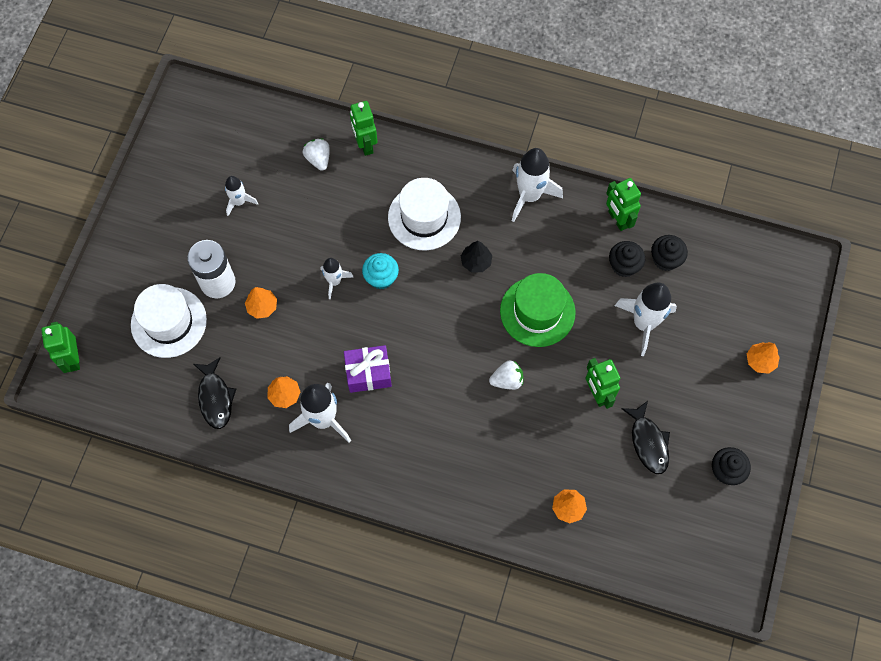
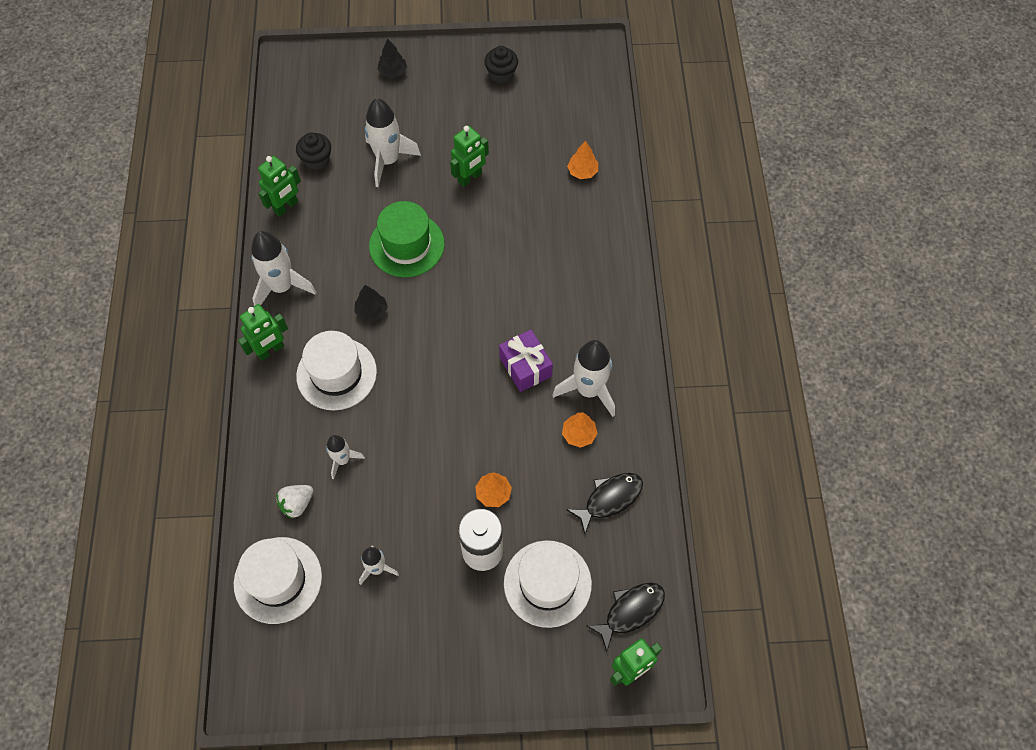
camera: 110 degrees left, 5 degrees down
(262, 132) = (278, 580): none -> white hat
(334, 281) = (439, 433): white rocket -> white rocket (342, 460)
(365, 144) = (264, 462): green robot -> green robot (270, 350)
(381, 278) = (419, 390): turquoise cupcake -> none
(507, 380) = (485, 249): white strawberry -> none
(624, 265) = (334, 190): black cupcake -> none
(648, 442) = (499, 131): black fish -> black fish (630, 611)
(760, 361) = (393, 72): orange tree -> black tree

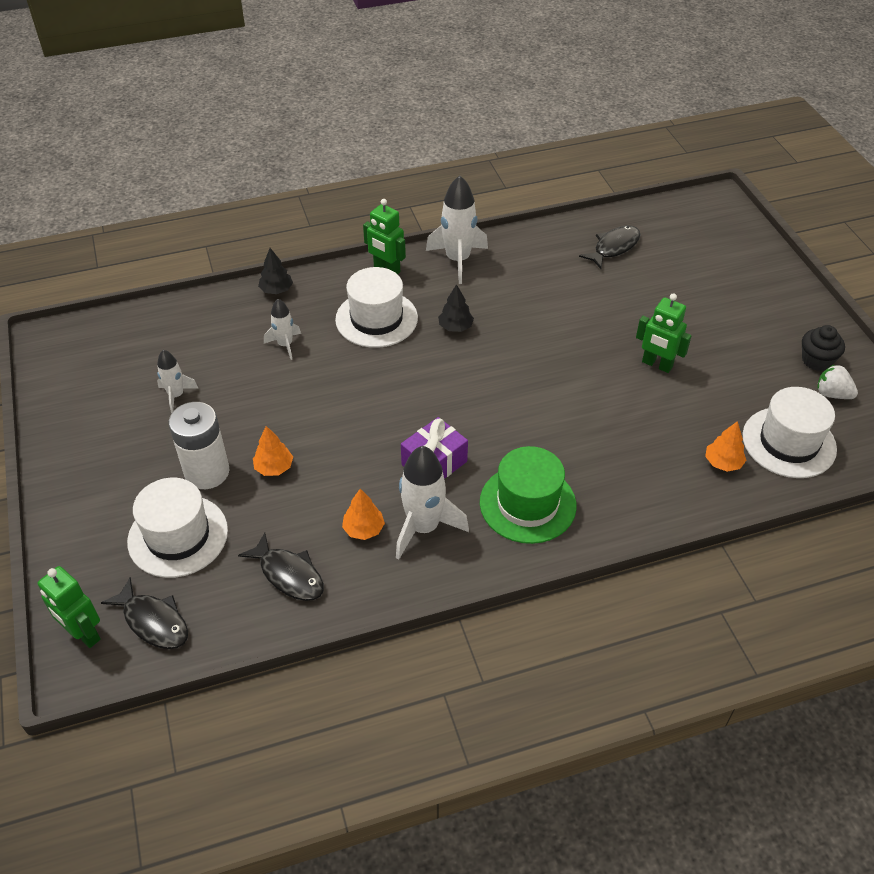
camera: 75 degrees right, 15 degrees down
(278, 580) = (156, 331): white hat -> white hat (789, 442)
(286, 207) = (548, 241): green robot -> none
(297, 504) = (233, 325): white strawberry -> white strawberry (832, 394)
(317, 160) = (614, 247): black cupcake -> black fish
(388, 160) = (642, 297): white rocket -> none
(393, 72) = (758, 274): black tree -> black tree (276, 290)
(406, 245) = (545, 334): green hat -> green hat (527, 504)

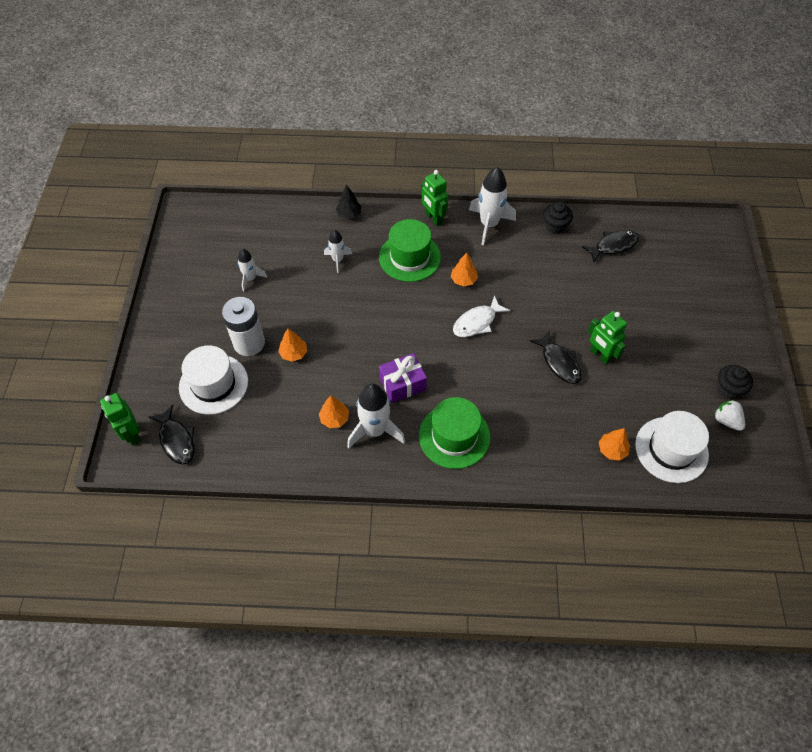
camera: 20 degrees right, 10 degrees up
(289, 574) = (273, 435): black fish -> black fish (559, 362)
(376, 319) = (409, 257): white hat -> green hat
(455, 327) = (463, 280): black tree -> orange tree
(494, 368) = (477, 322): none -> white fish
(536, 243) = (555, 226): none -> black cupcake

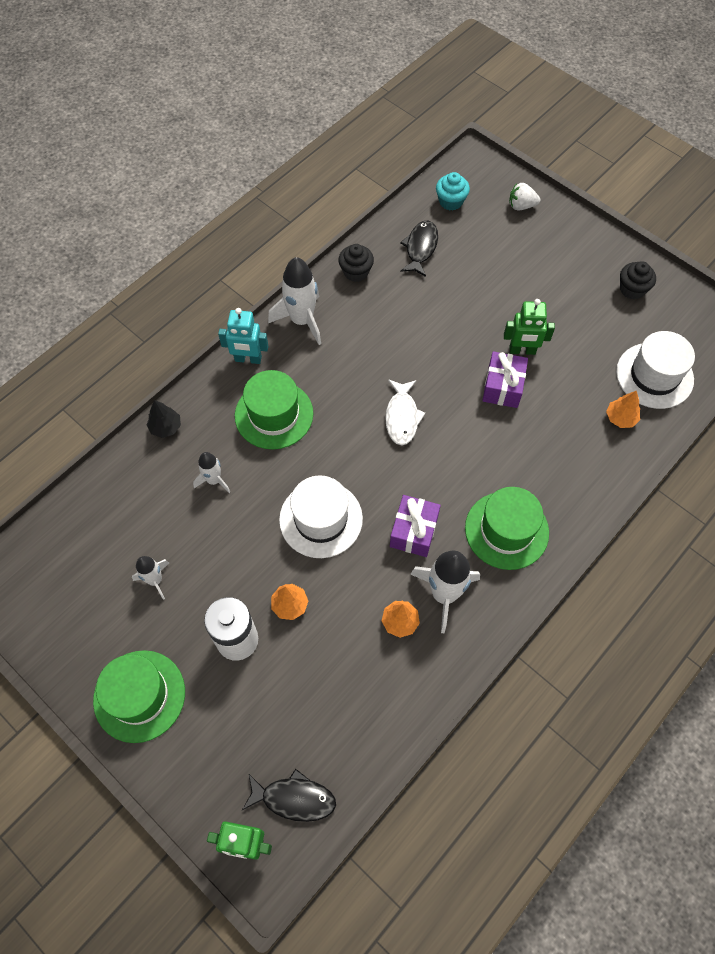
camera: 50 degrees left, 5 degrees up
(177, 321) = (139, 696): none -> green hat
(213, 384) = (257, 712): white hat -> white hat (321, 519)
(433, 218) = (248, 359): green robot -> turquoise robot
(463, 280) = (345, 390): orange tree -> none
(559, 362) = (502, 387): black fish -> purple gift
(670, 236) = (450, 201): none -> turquoise cupcake
(726, 420) = (659, 316): white strawberry -> white strawberry (521, 206)

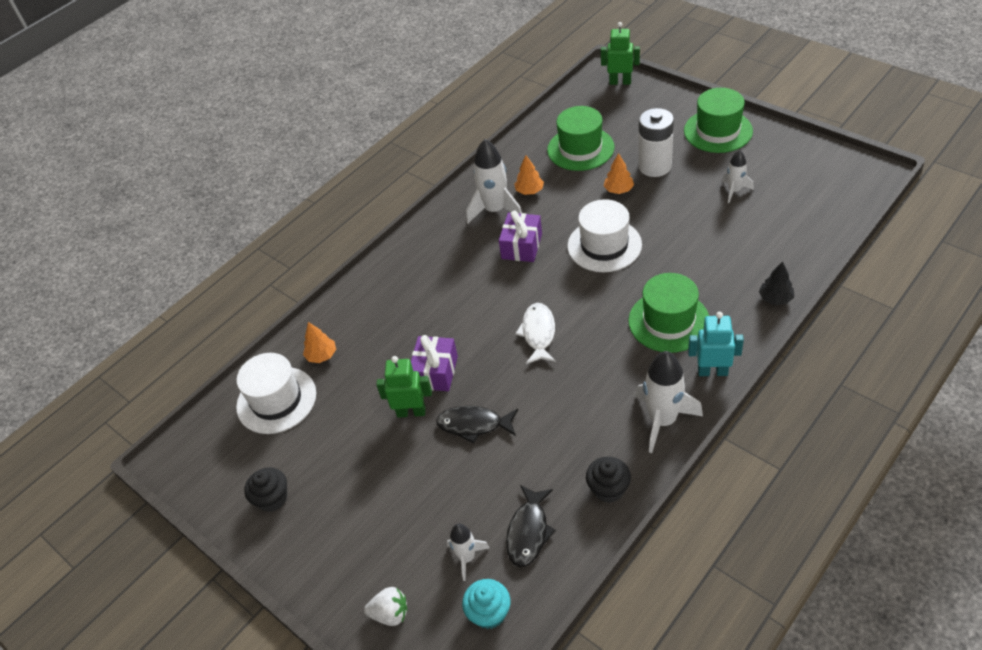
camera: 175 degrees left, 15 degrees down
(214, 480) = (710, 262): white rocket -> white rocket (467, 558)
(294, 798) = (593, 102): black fish -> black fish (474, 425)
(506, 530) = (441, 256): green hat -> green hat (580, 148)

